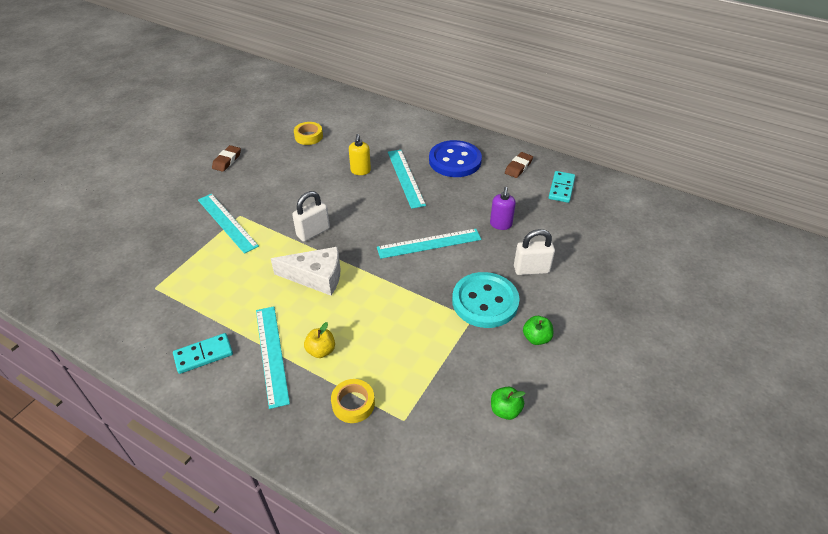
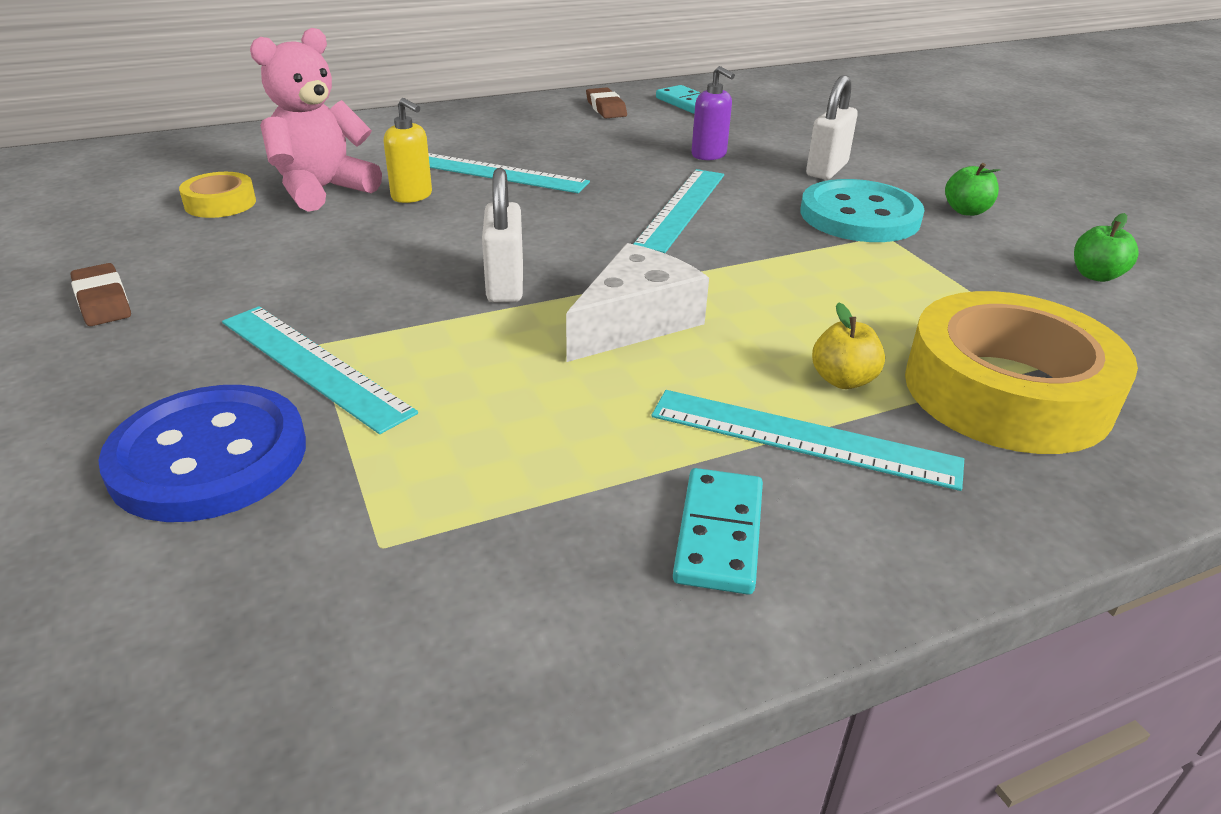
camera: 55 degrees left, 10 degrees down
(227, 222) = (313, 365): turquoise ruler -> turquoise ruler turned 45 degrees clockwise
(342, 149) = (322, 190): none -> pink teddy bear
(353, 404) = (1006, 391): yellow tape -> yellow tape, size x2.16
(455, 161) = (520, 133): blue button -> blue button (209, 457)

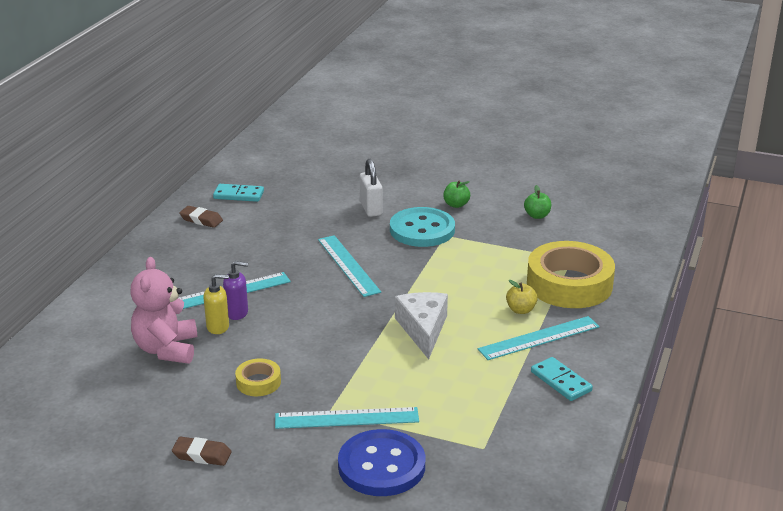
camera: 45 degrees left, 5 degrees down
(220, 203) = (132, 386): yellow tape -> yellow tape (258, 382)
(505, 285) = (349, 344): white padlock -> none
(709, 155) = (307, 226): purple soap dispenser -> purple soap dispenser (237, 313)

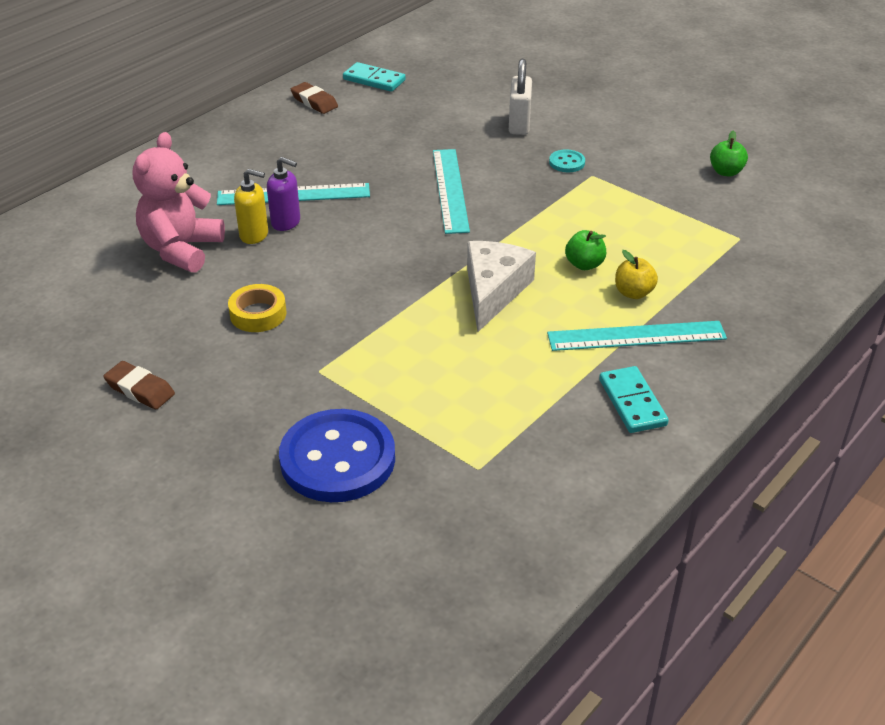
camera: 20 degrees right, 10 degrees up
(347, 418) = (333, 385): turquoise ruler -> none
(422, 230) = (567, 162): turquoise button -> turquoise button, size x0.42
(456, 205) = (628, 138): green apple -> green apple (584, 264)
(569, 284) = (718, 272): yellow tape -> none

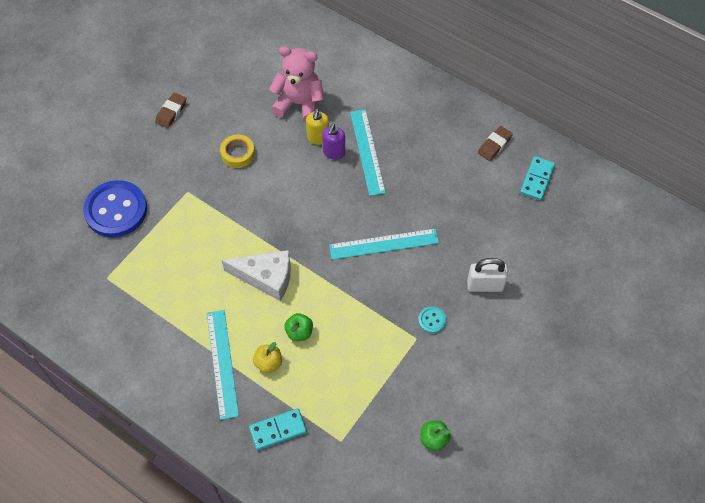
camera: 85 degrees right, 20 degrees up
(632, 402) = (158, 358): turquoise domino -> turquoise domino (278, 430)

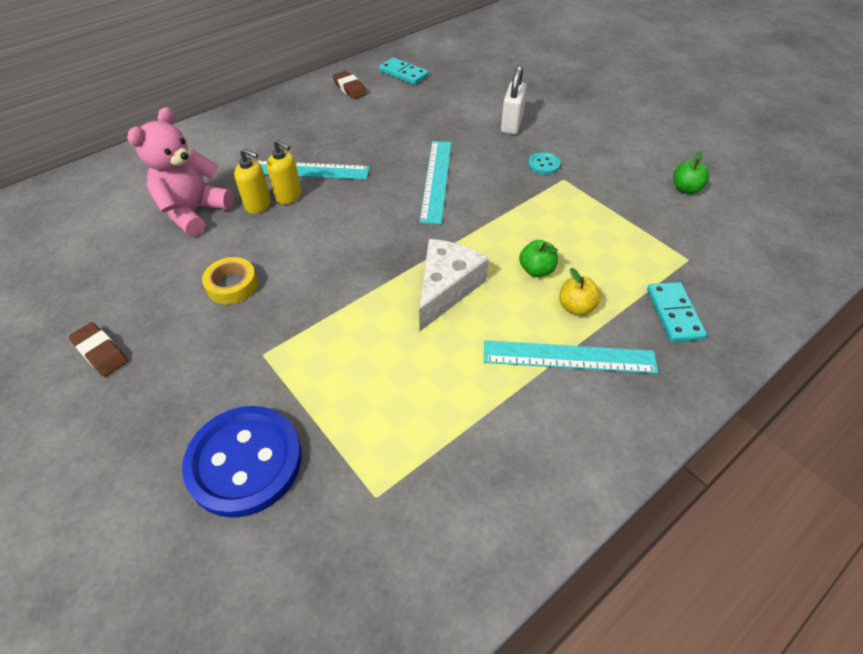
camera: 75 degrees left, 10 degrees down
(334, 152) = (289, 196): purple soap dispenser -> yellow soap dispenser

